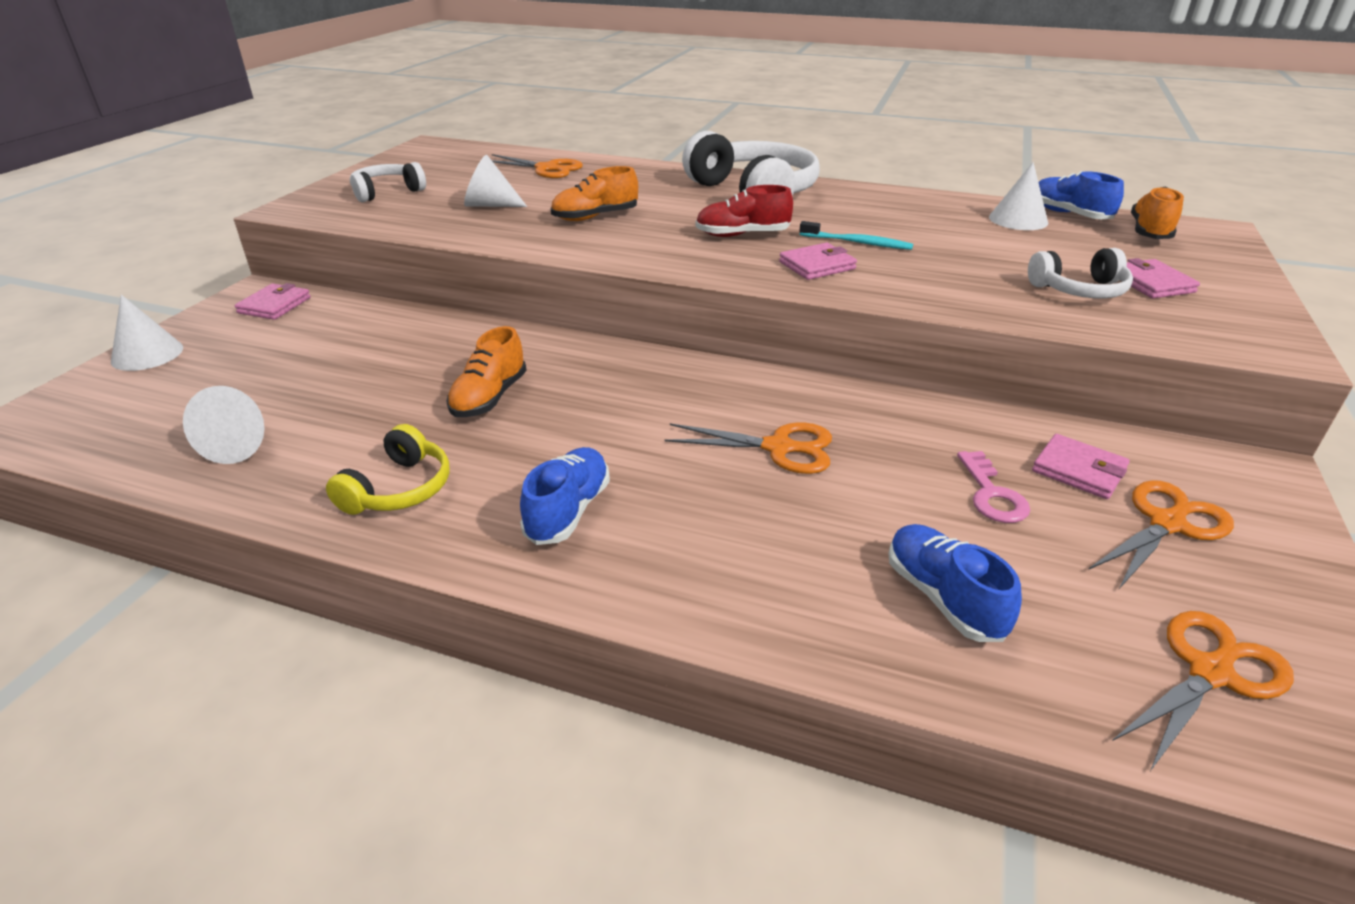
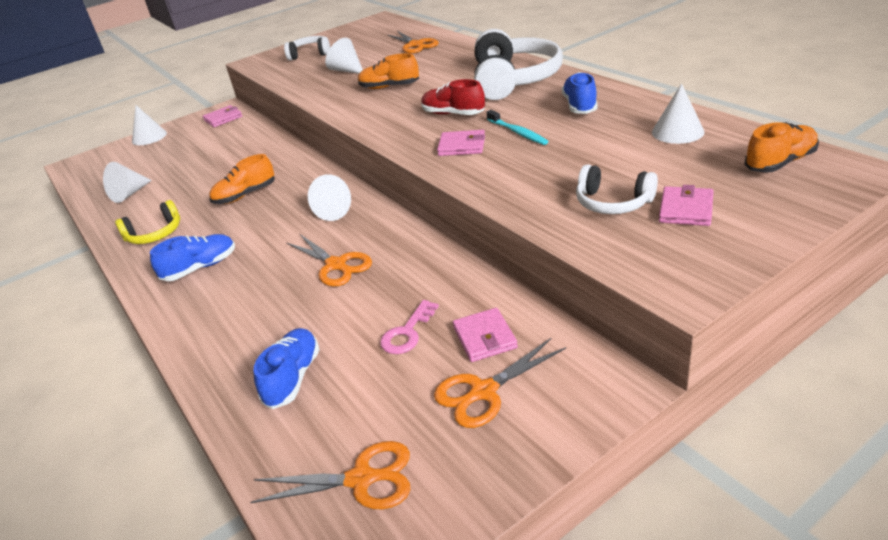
camera: 40 degrees right, 0 degrees up
(672, 384) = (336, 210): none -> white cone
(1069, 214) = (733, 133): blue shoe -> blue shoe (580, 106)
(1167, 524) = (484, 391): orange scissors -> orange scissors turned 150 degrees clockwise

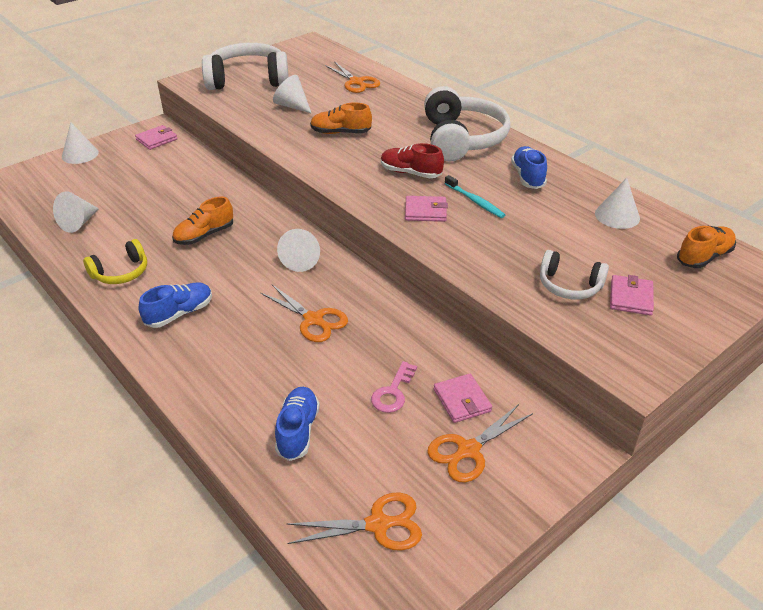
camera: 10 degrees left, 5 degrees up
(310, 54) = (248, 80): white headphones -> white headphones, size x1.87

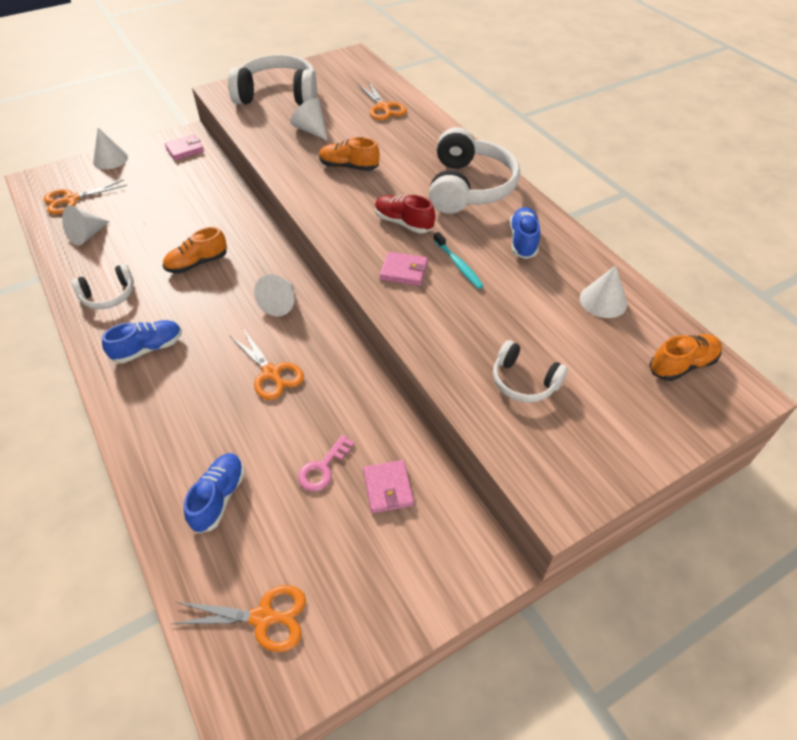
camera: 10 degrees right, 10 degrees up
(121, 272) = (109, 295): yellow headphones -> white headphones
(468, 450) = (377, 547): orange scissors -> orange scissors (71, 199)
(630, 297) = (585, 405): pink wallet -> none

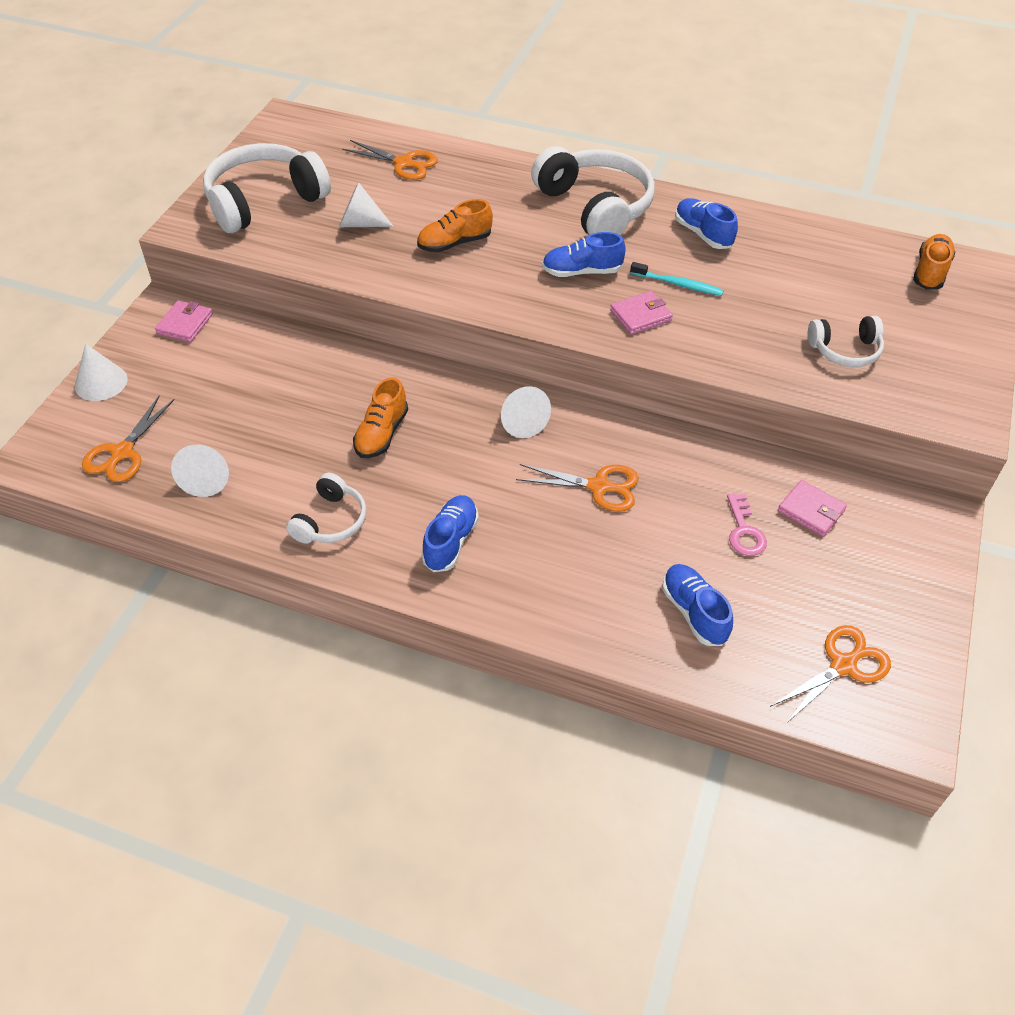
camera: 40 degrees left, 0 degrees up
(403, 223) = (582, 272): red shoe -> blue shoe
(603, 301) = (822, 252): white cone -> none

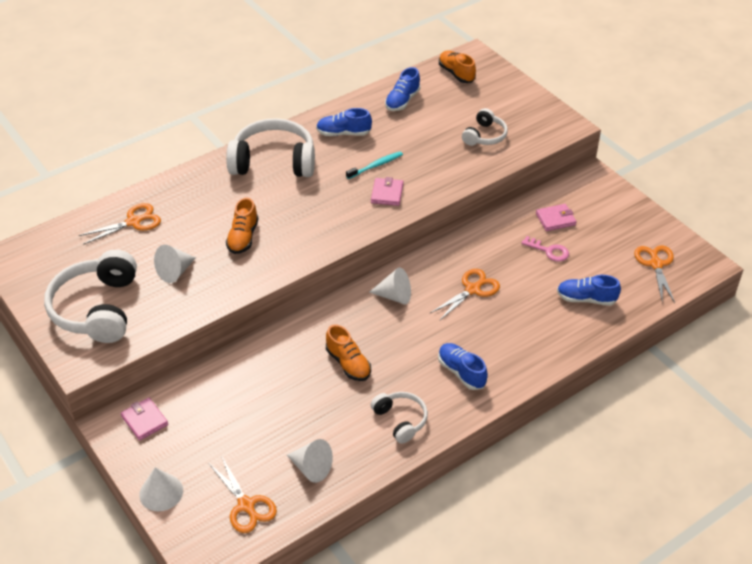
camera: 55 degrees left, 5 degrees down
(582, 272) = (326, 197): blue shoe -> blue shoe (402, 101)

